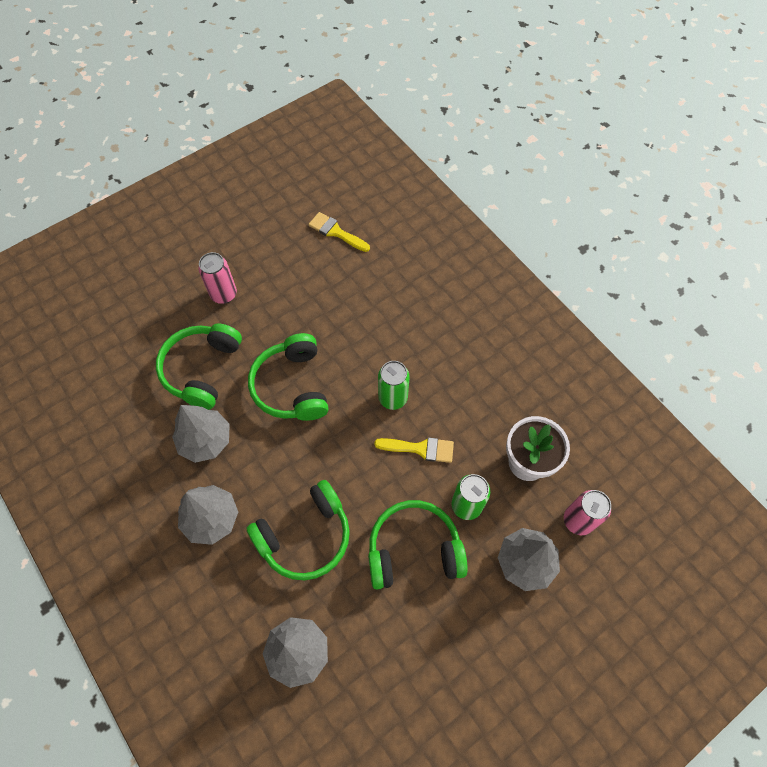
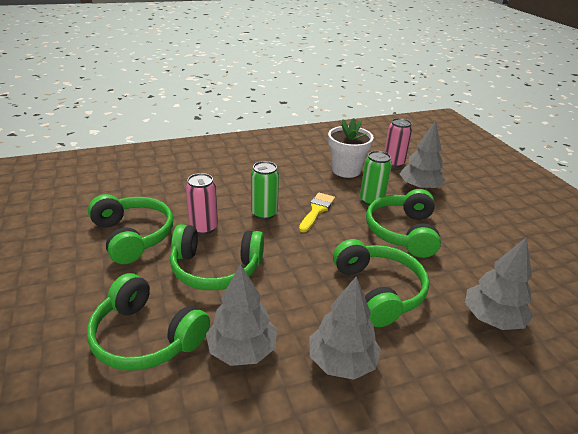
camera: 75 degrees left, 30 degrees down
(224, 294) = (61, 299): pink can -> pink can (204, 228)
(314, 302) = (133, 236): none -> green headphones
(336, 232) = (68, 207): yellow brush -> none

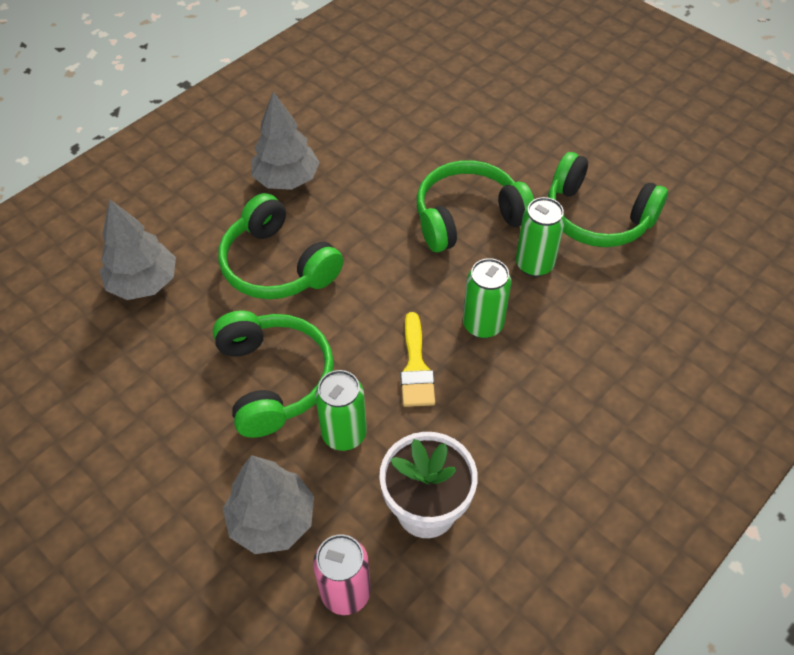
camera: 155 degrees right, 20 degrees up
(146, 337) = (464, 133): green headphones -> none
(204, 228) = (534, 264): pink can -> green can
(242, 350) = (377, 155): grey tree -> none

